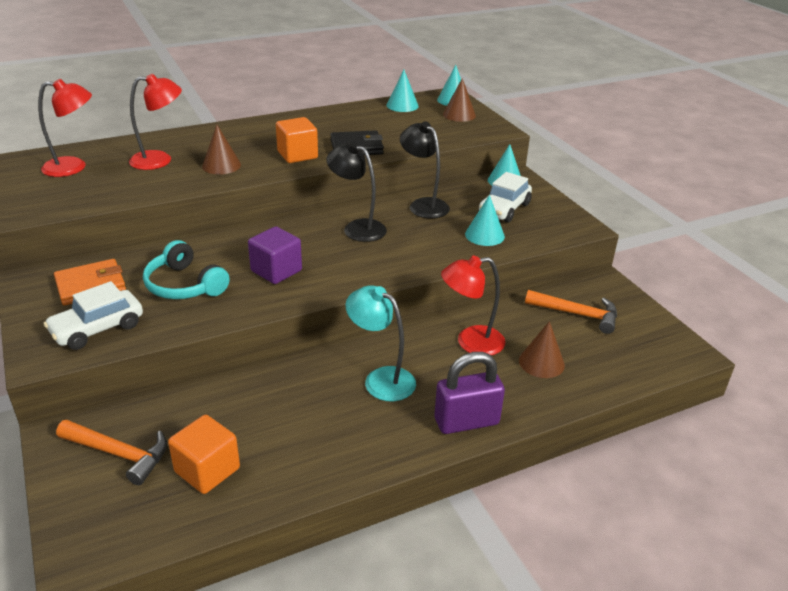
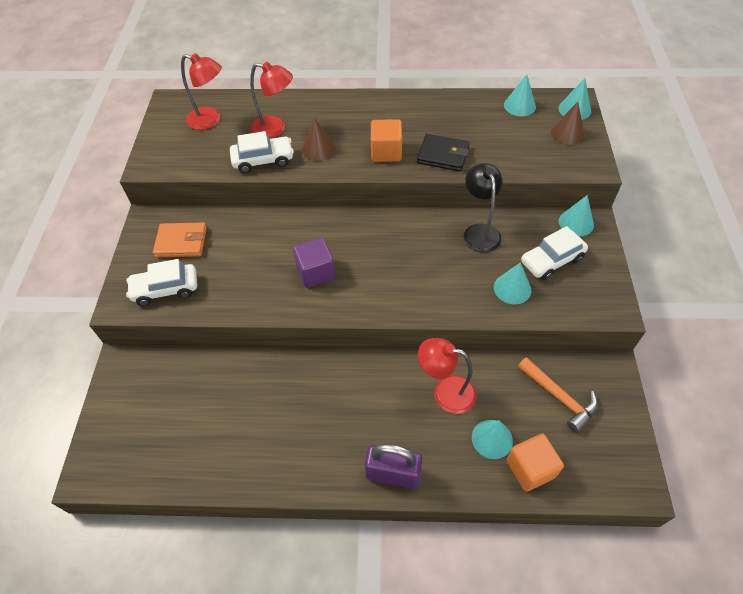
camera: 30 degrees right, 20 degrees up
(119, 454) = (147, 396): orange hammer -> none
(163, 184) = (263, 160): none -> white car
(184, 285) = (243, 264): turquoise headphones -> none
(207, 470) = (192, 436): orange cube -> orange cube (530, 468)
(357, 228) = (406, 243): black lamp -> none
(381, 379) = (353, 402): turquoise lamp -> none
(541, 362) = (492, 439): brown cone -> turquoise cone

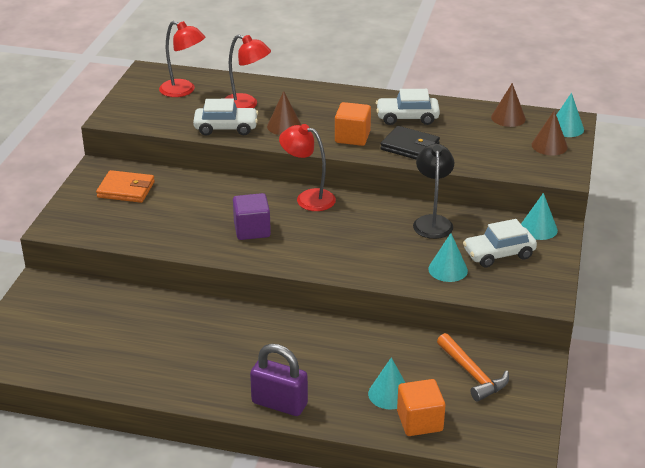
camera: 10 degrees right, 20 degrees down
(166, 289) = (100, 222): white car -> white car (407, 118)
(445, 392) = (355, 353): red lamp -> red lamp (308, 198)
(519, 106) = (508, 118): turquoise cone -> brown cone

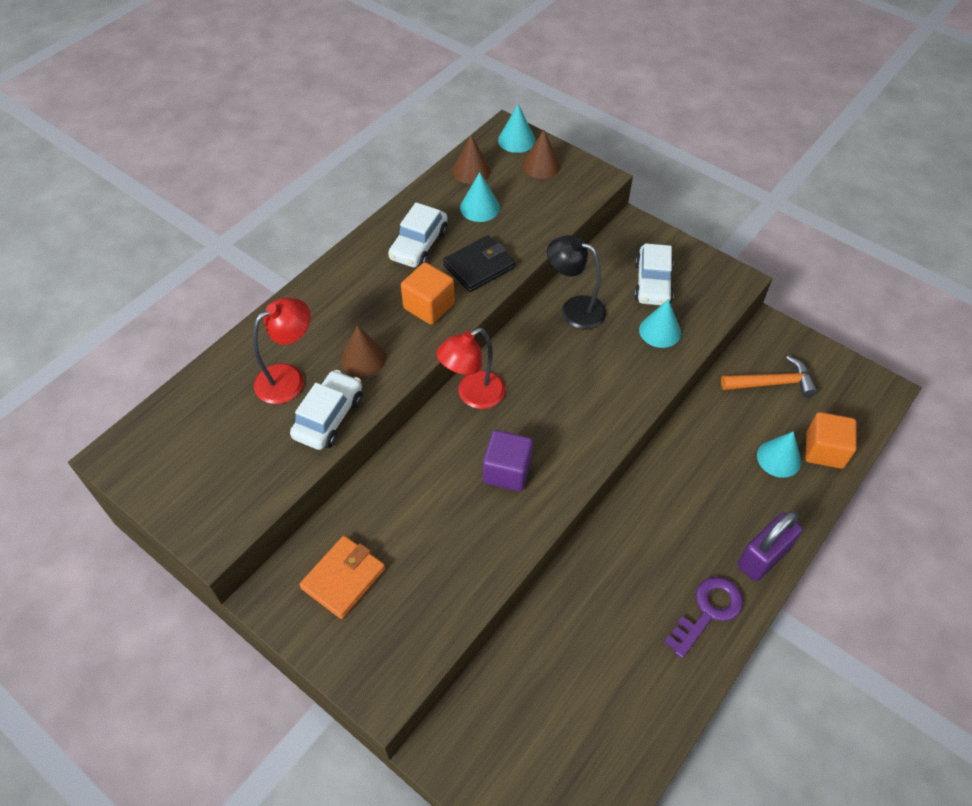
camera: 65 degrees left, 20 degrees up
(183, 91) = (202, 432): red lamp -> none
(210, 383) = (708, 611): none -> purple key
(538, 228) = (626, 238): turquoise cone -> turquoise cone (480, 207)

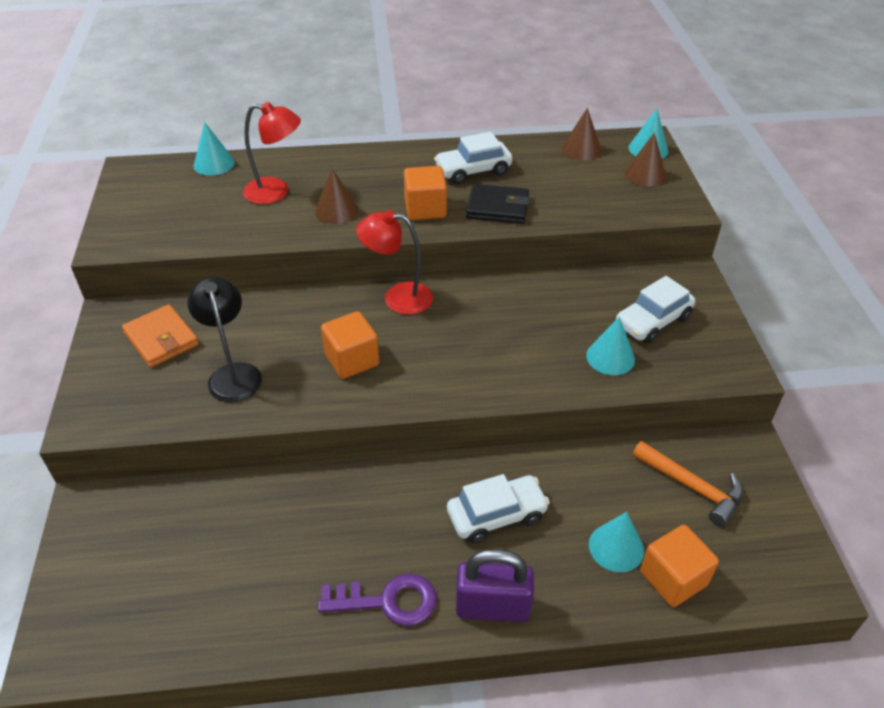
camera: 45 degrees right, 10 degrees down
(329, 417) = (266, 228): white car -> white car (496, 515)
(343, 578) = (161, 339): orange wallet -> orange wallet turned 60 degrees clockwise
(480, 207) = (553, 174): turquoise cone -> turquoise cone (214, 164)
(507, 471) = (352, 360): purple cube -> orange cube
(574, 309) = (556, 296): black lamp -> black lamp (233, 374)

